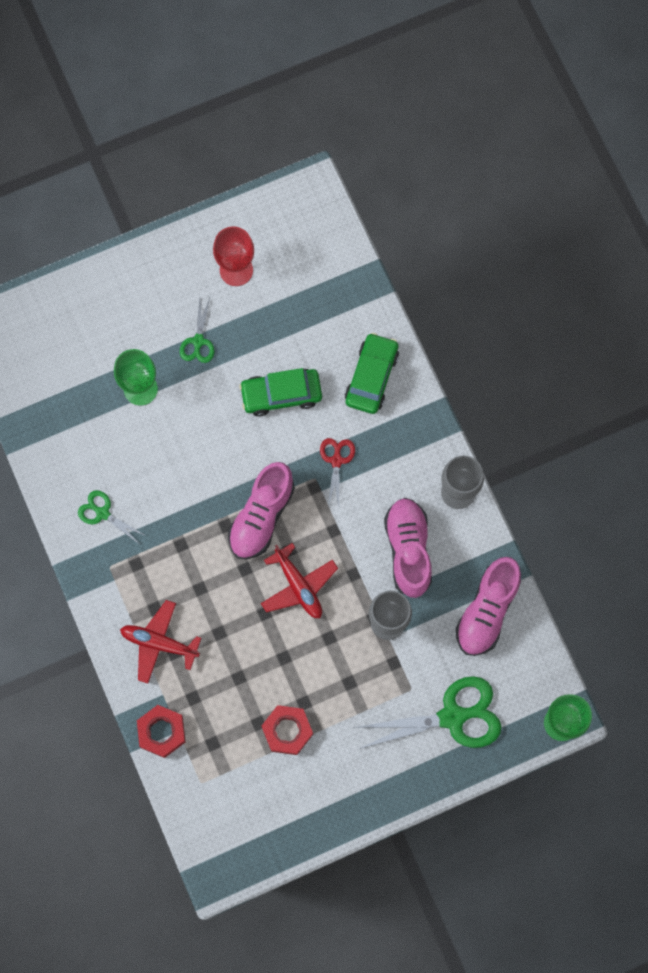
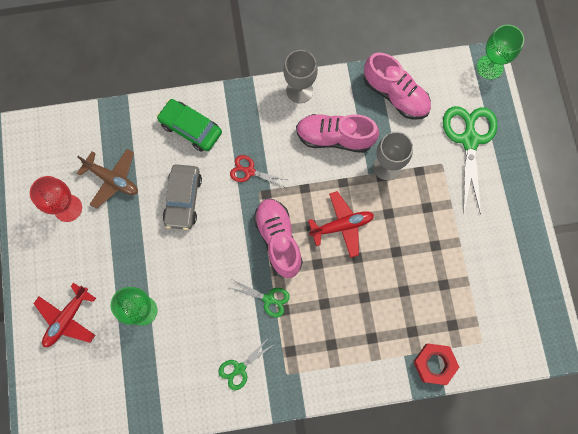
camera: 75 degrees left, 0 degrees up
(159, 643) = (361, 348): red plane -> red plane (67, 318)
(198, 341) = (117, 253): green scissors -> green scissors (268, 299)
(261, 516) = (278, 240): pink shoe -> pink shoe turned 150 degrees counterclockwise
(281, 395) = (183, 199): green car -> grey car
(283, 308) = (112, 179): none -> brown plane
(287, 731) = (454, 264): red nut -> none

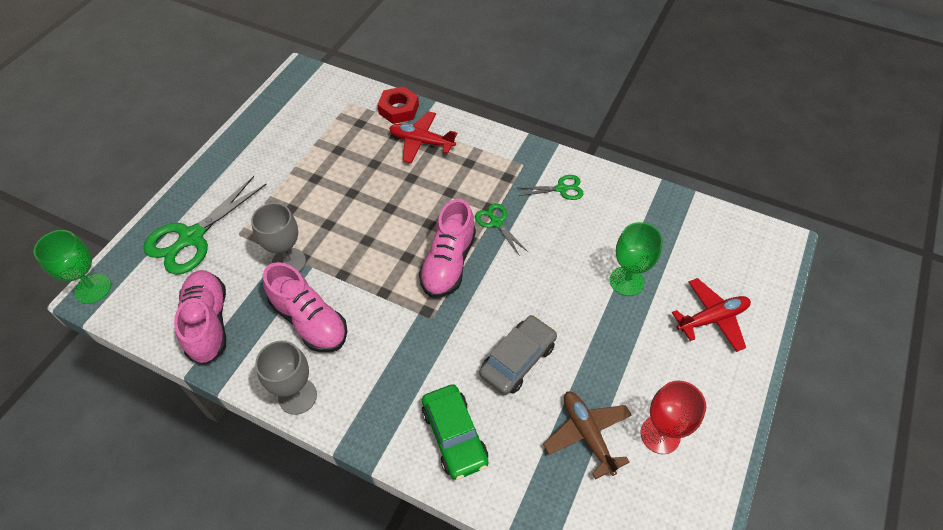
camera: 145 degrees left, 20 degrees down
(249, 171) = (425, 343): red scissors -> none
(342, 226) = (379, 239): red plane -> red plane (421, 142)

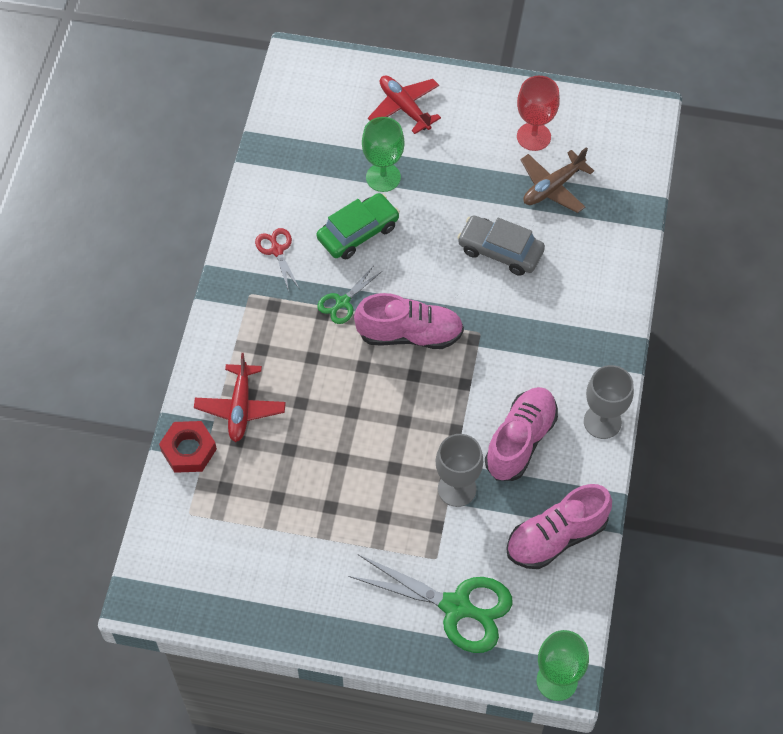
camera: 105 degrees left, 5 degrees up
(454, 435) = (591, 284): green car -> green car (358, 232)
(561, 189) = (277, 250): green scissors -> red scissors

